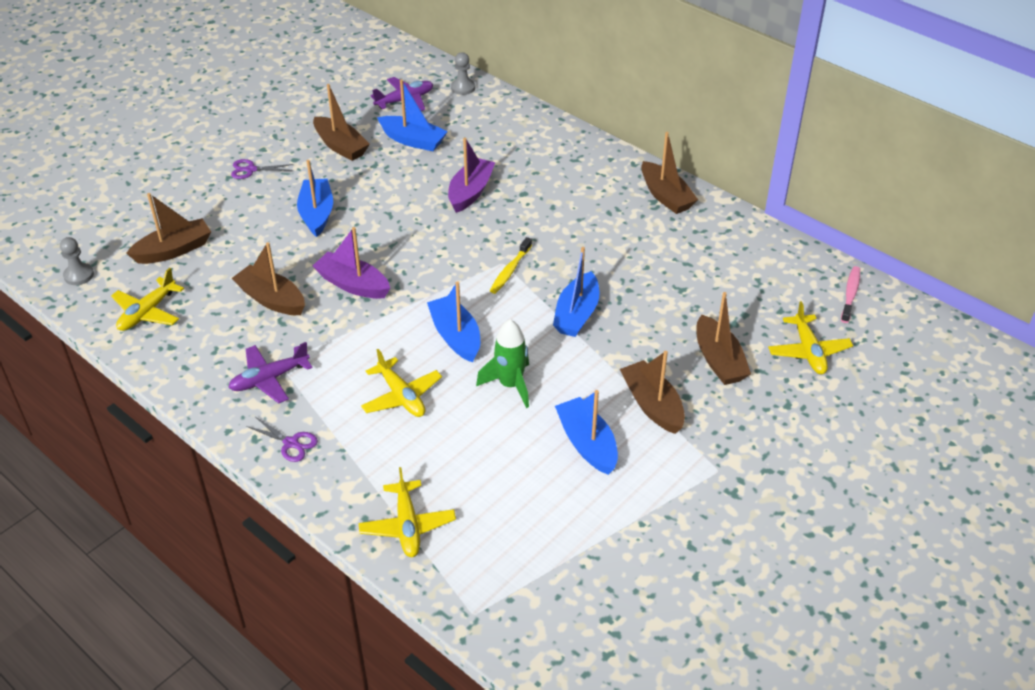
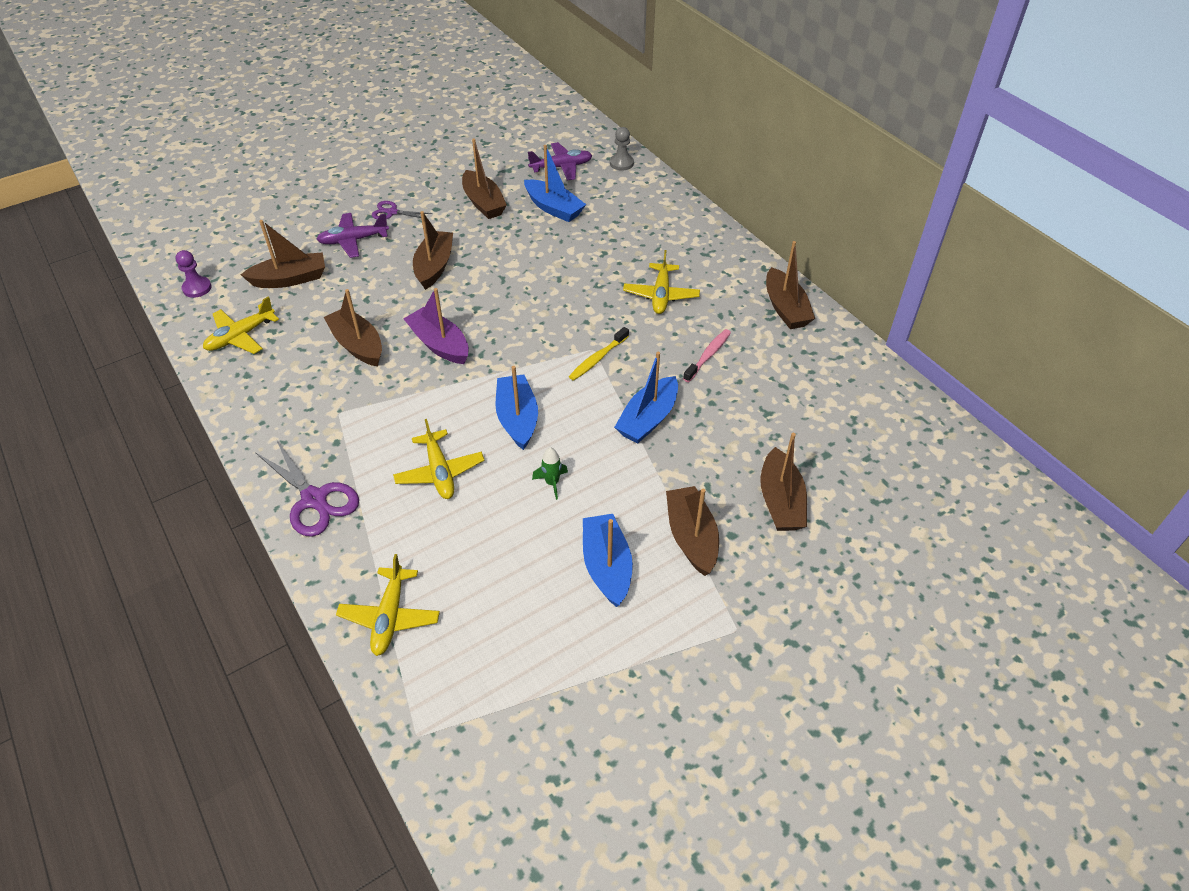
camera: 15 degrees right, 5 degrees up
(79, 275) = (197, 288): grey pawn -> purple pawn
(269, 379) = (322, 427): purple plane -> purple plane (353, 240)
(291, 443) = (314, 499): purple scissors -> purple scissors, size x1.73
(317, 214) = (434, 266): blue boat -> brown boat
(470, 192) = (589, 270): purple boat -> none
(510, 385) = (552, 483): green rocket -> green rocket, size x0.58
(808, 351) = (883, 511): yellow plane -> yellow plane (661, 295)
(850, 294) = (952, 454): pink toothbrush -> pink toothbrush (708, 355)

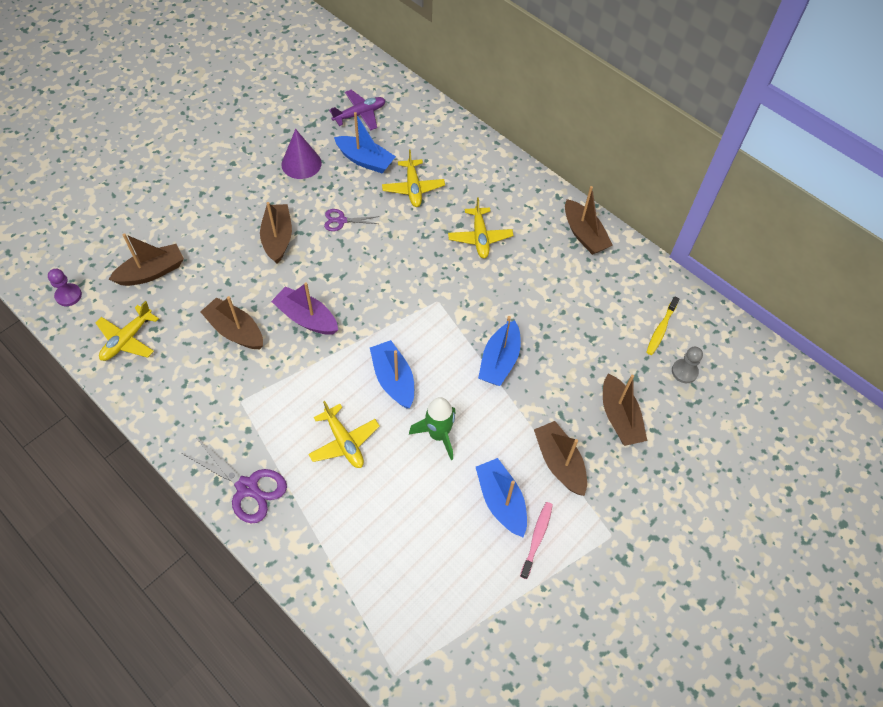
camera: 15 degrees left, 10 degrees up
(353, 240) = (196, 222): purple plane -> none
(390, 616) = (344, 580): yellow plane -> yellow plane (413, 188)
(392, 212) = (221, 186): purple scissors -> purple scissors (341, 220)
(483, 203) = (301, 163): brown boat -> purple cone
(552, 483) = (438, 435): green rocket -> green rocket, size x1.74
(597, 359) = (444, 310): yellow toothbrush -> yellow toothbrush (661, 329)
(621, 163) = (411, 103): grey pawn -> grey pawn (684, 371)
(708, 355) = (533, 291): pink toothbrush -> pink toothbrush (537, 538)

